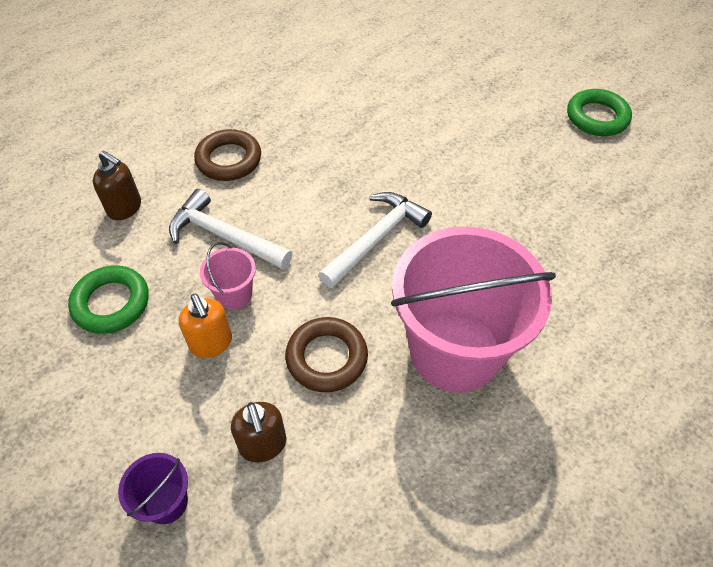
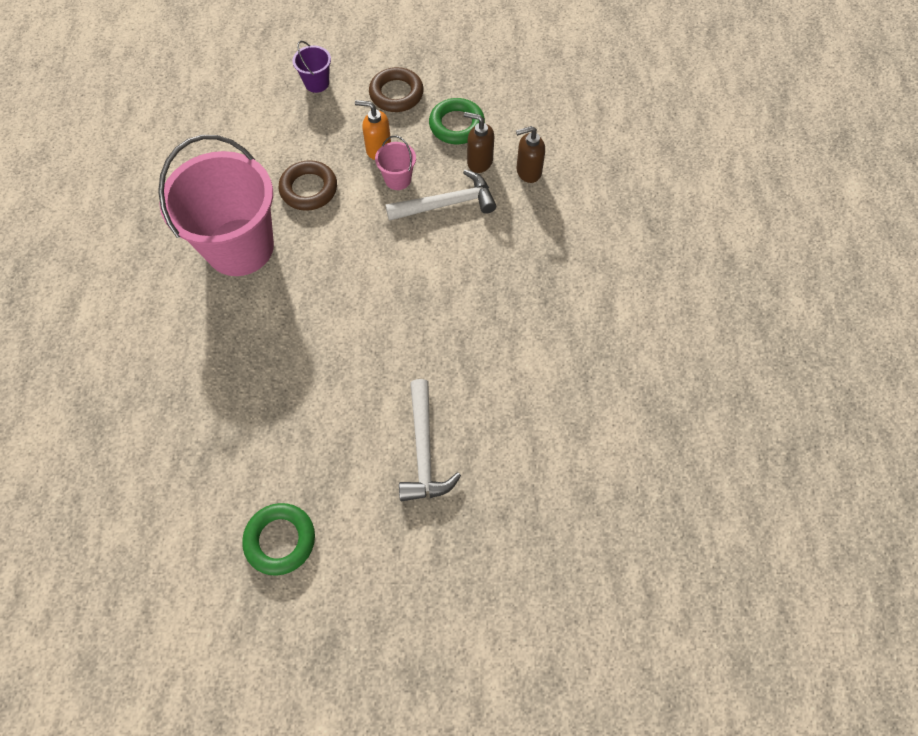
camera: 135 degrees right, 10 degrees up
(229, 160) = (514, 252): brown ring -> brown ring (396, 94)
(263, 445) = (298, 131): brown soap dispenser -> brown soap dispenser (479, 162)
(376, 239) = (353, 277): white hammer -> white hammer (424, 450)

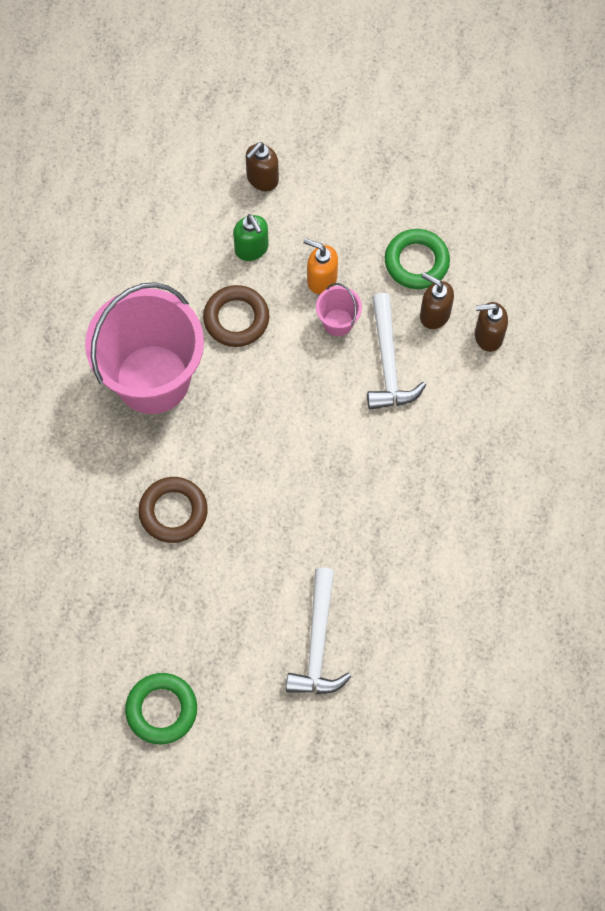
camera: 10 degrees right, 5 degrees up
(315, 134) = (252, 249): none -> green soap dispenser
(316, 83) = (262, 179): purple bucket -> brown soap dispenser
(396, 94) = (353, 208): brown ring -> brown ring (173, 512)
(446, 204) = (388, 362): white hammer -> white hammer turned 90 degrees clockwise

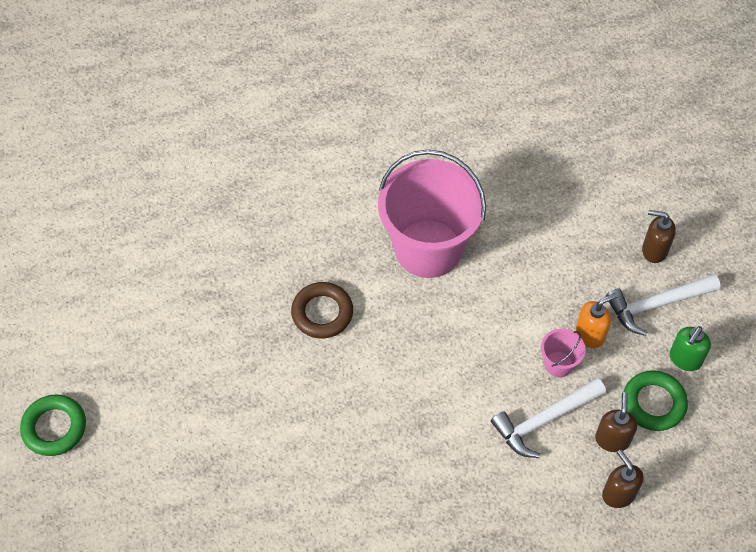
camera: 65 degrees right, 10 degrees down
(161, 710) = (151, 377): green ring -> green ring (54, 427)
(236, 319) = (516, 285): brown ring -> none
(252, 249) = (585, 270): green soap dispenser -> green soap dispenser (685, 359)
(318, 643) = (260, 472): white hammer -> white hammer (657, 304)
(321, 279) = (590, 334): orange soap dispenser -> orange soap dispenser turned 60 degrees clockwise

